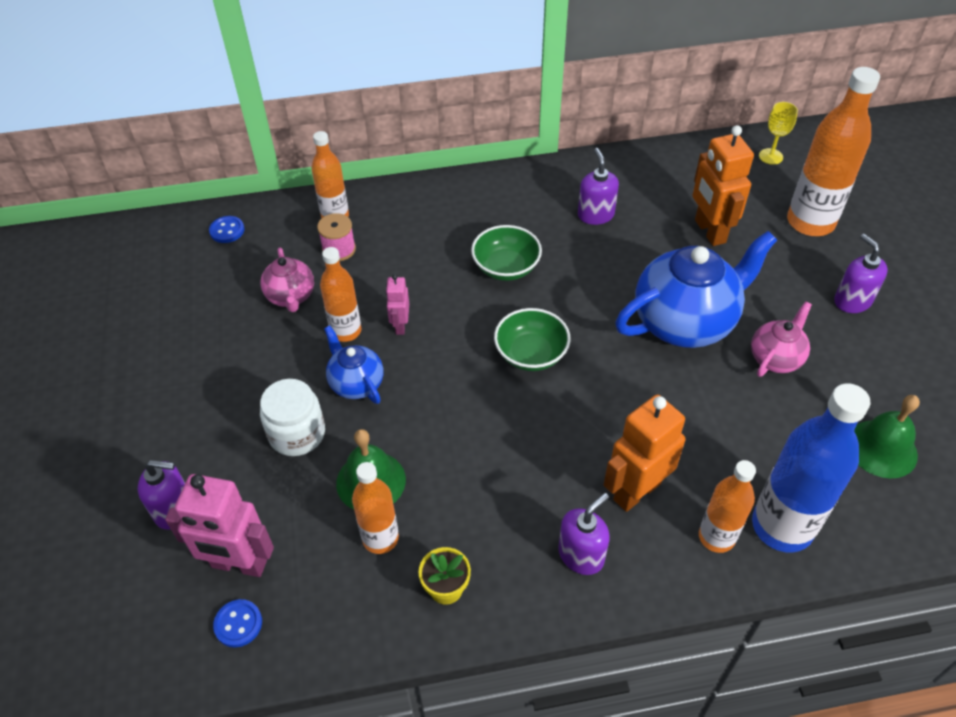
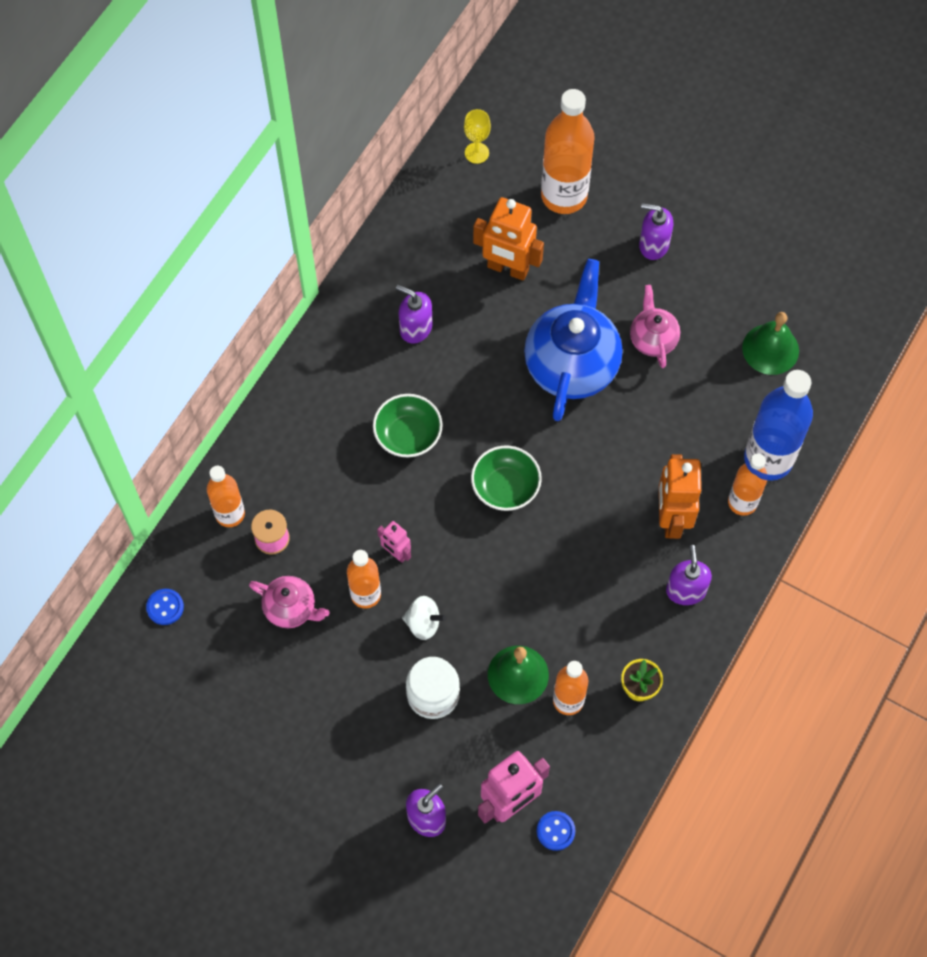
camera: 50 degrees left, 15 degrees up
(356, 383) = (423, 623): blue teapot -> white spinning top

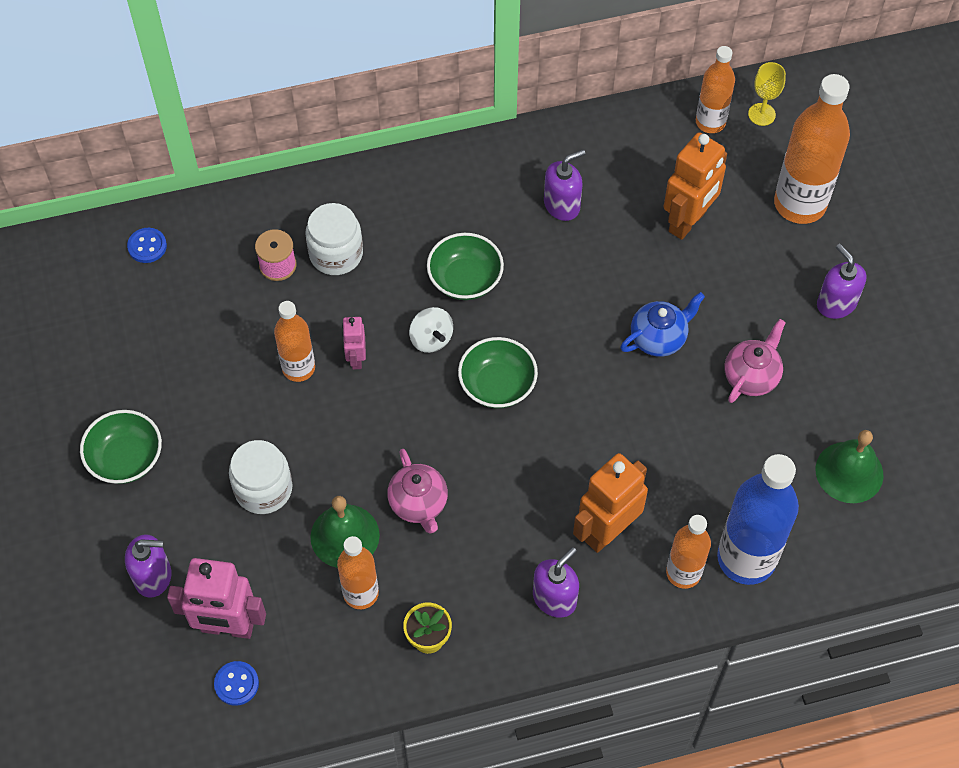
camera: 45 degrees right, 5 degrees down
(230, 514) = (267, 221): orange bottle -> orange bottle (710, 122)
(291, 609) = (233, 328): pink teapot -> pink teapot (419, 504)
(303, 495) = (336, 254): none -> white jar
(319, 761) = (126, 458): none -> green bowl
(415, 328) = (562, 205): purple soap dispenser -> purple soap dispenser turned 75 degrees clockwise
(423, 623) = (317, 429): white spinning top -> white spinning top (431, 339)
(507, 269) = (688, 221): orange robot -> orange robot turned 120 degrees counterclockwise
(572, 365) = (659, 338): blue teapot -> blue teapot, size x0.52

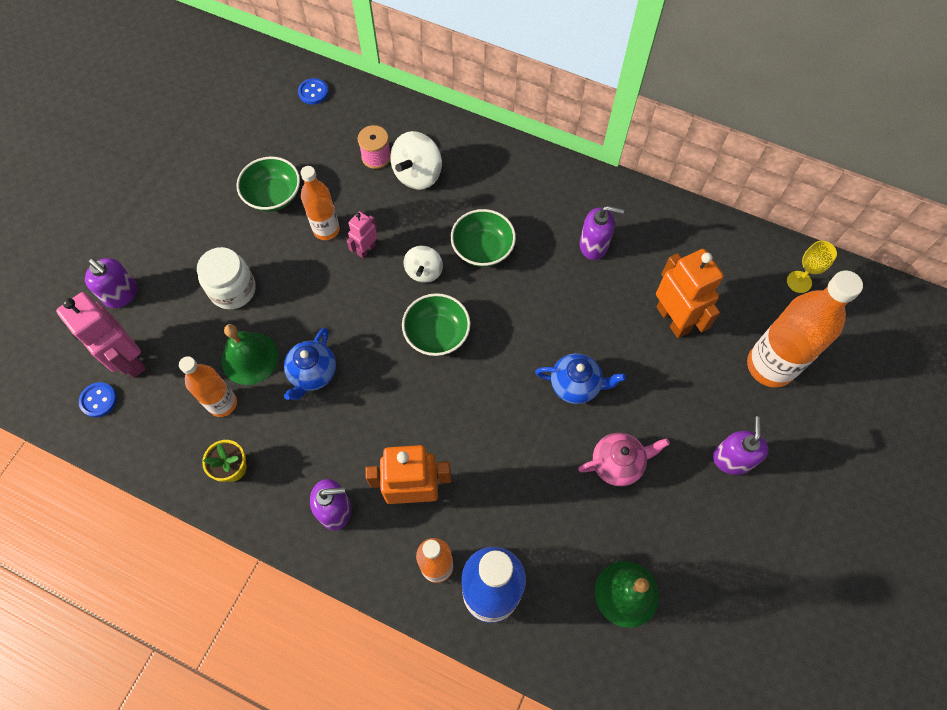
camera: 40 degrees right, 5 degrees up
(126, 458) = (177, 210): green bowl -> green bowl (273, 195)
(336, 254) = (418, 174): white jar -> white spinning top
(419, 504) = (313, 374): pink teapot -> blue teapot
(688, 221) = (673, 319): orange robot -> orange robot turned 105 degrees counterclockwise
(710, 122) = (754, 261): orange bottle -> none

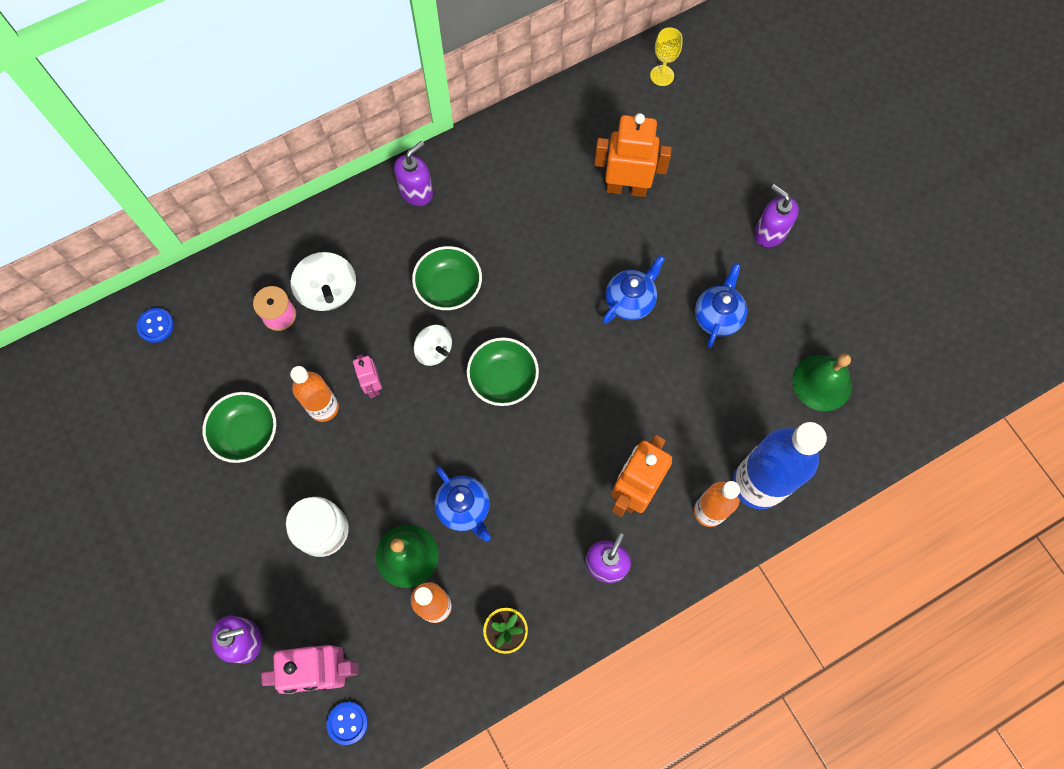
camera: 55 degrees left, 5 degrees up
(594, 245) = (514, 198): purple soap dispenser -> purple soap dispenser (416, 191)
(617, 464) = (717, 316): pink teapot -> blue teapot
(770, 366) = (715, 149): orange bottle -> none

